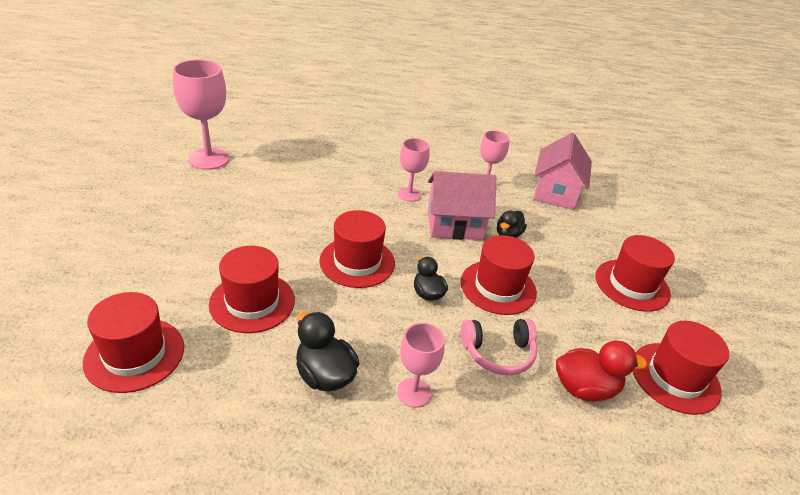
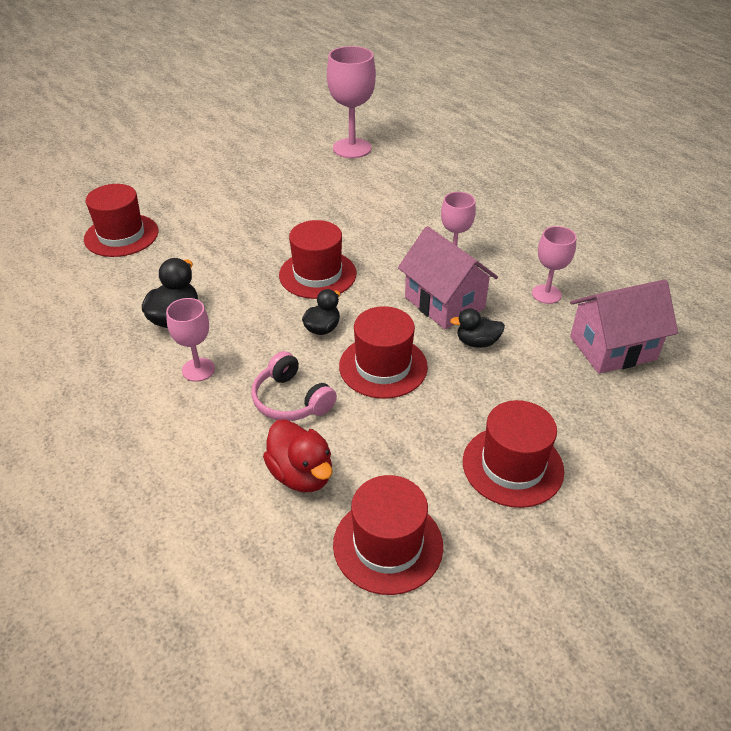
camera: 60 degrees right, 5 degrees up
(252, 302) = (215, 251): red hat -> none

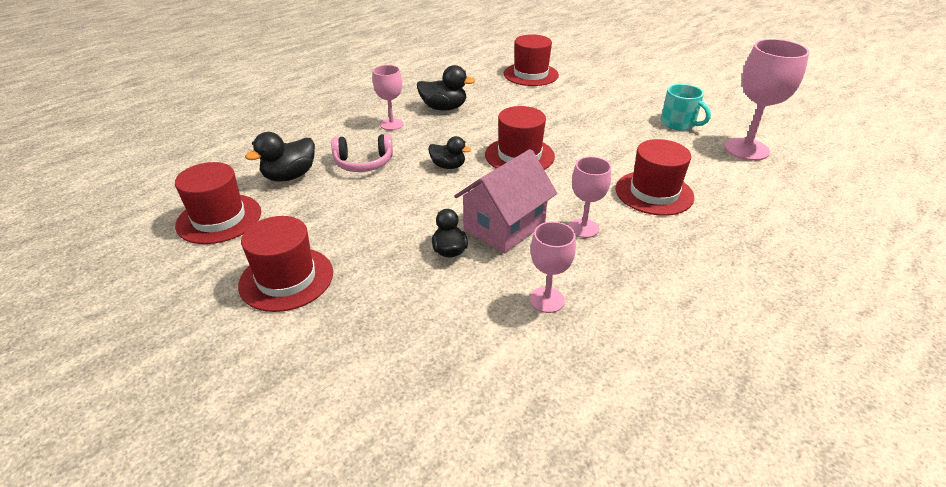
camera: 80 degrees right, 5 degrees down
(291, 400) = (363, 163): pink headphones -> pink headphones turned 135 degrees counterclockwise
(293, 168) = (678, 123): none -> turquoise mug
(301, 474) = (290, 176): red duck -> black duck
(383, 366) = (406, 199): red hat -> red hat (654, 193)
(613, 348) = (462, 357): pink house -> none

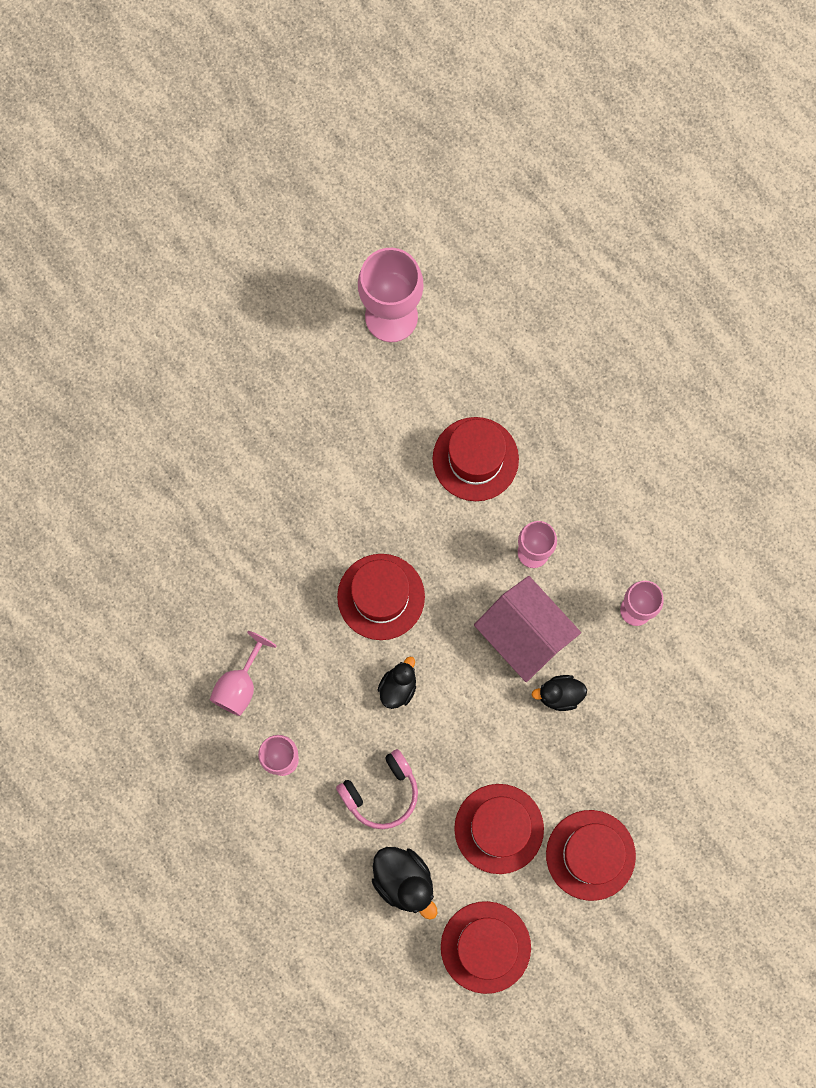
camera: 85 degrees left, 40 degrees up
(363, 163) = (381, 792): pink headphones -> pink headphones turned 60 degrees clockwise
(444, 108) = (239, 685): black duck -> pink goblet
(531, 74) = (137, 542): red hat -> red hat (499, 828)
(678, 123) = (318, 374): turquoise mug -> none

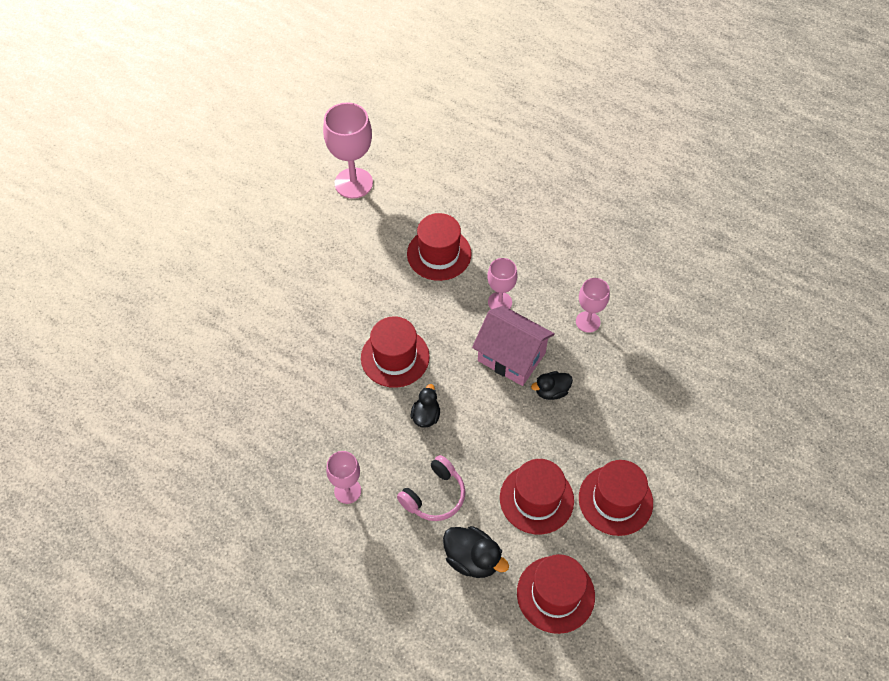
camera: 15 degrees left, 20 degrees down
(239, 685) = (300, 444): pink goblet -> none

